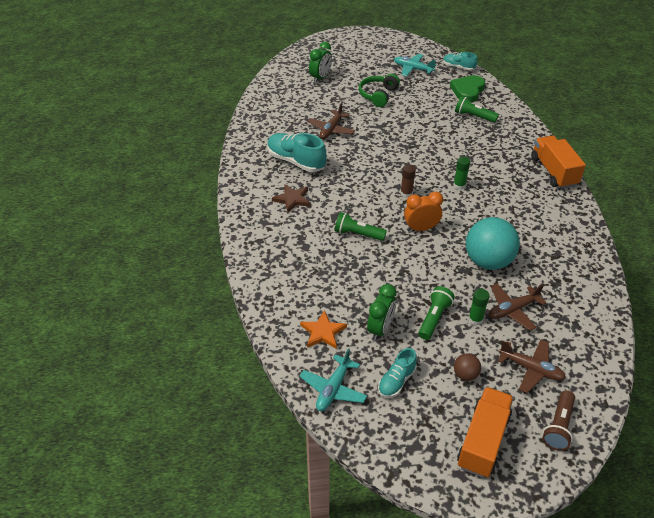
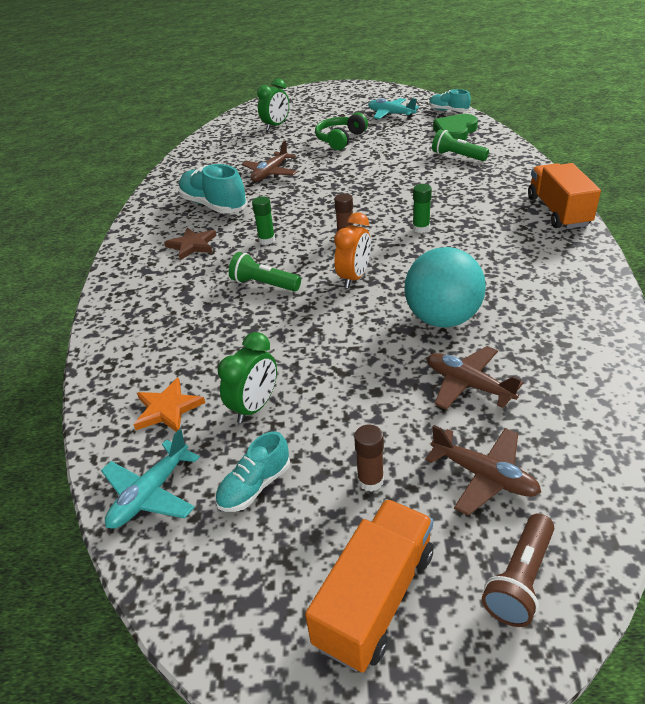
camera: 10 degrees right, 5 degrees down
(421, 228) = (354, 277): orange clock -> orange clock turned 120 degrees clockwise
(434, 318) = (341, 394): green flashlight -> none
(465, 374) = (370, 480): brown ball -> brown glue stick
(475, 319) = (406, 397): green glue stick -> green glue stick (266, 240)
(512, 310) = (468, 385): brown plane -> brown plane turned 60 degrees clockwise

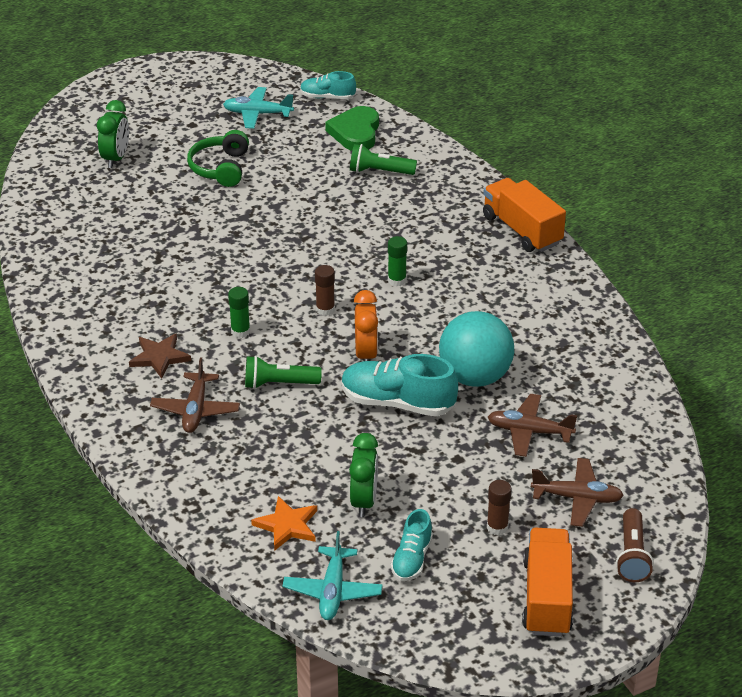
camera: 30 degrees left, 0 degrees up
(214, 205) = (139, 299): turquoise shoe -> turquoise shoe (397, 403)
(270, 173) = (171, 238): brown plane -> brown plane (195, 410)

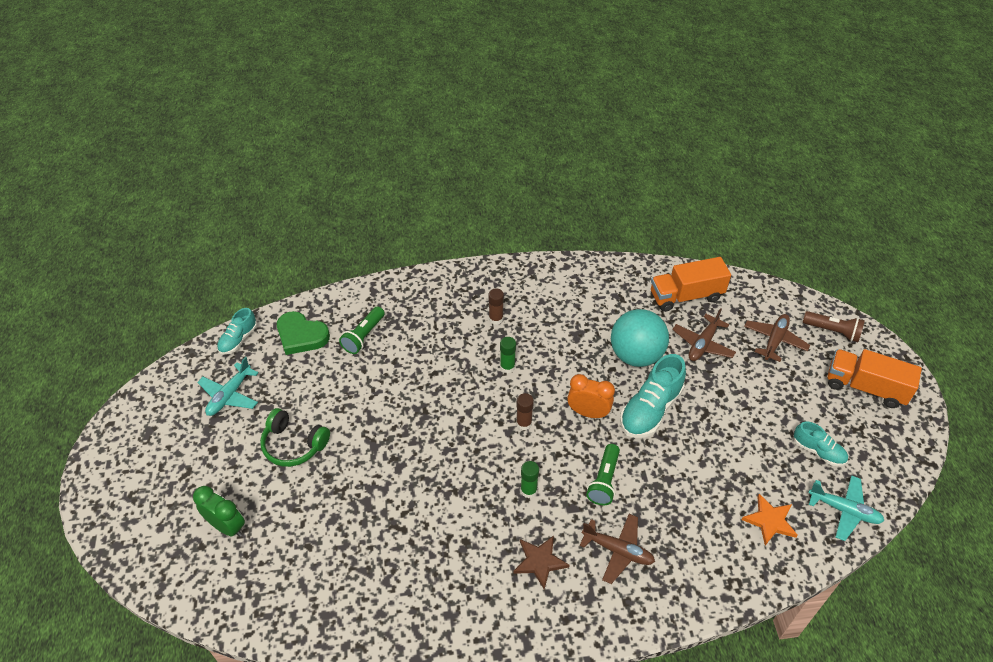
camera: 70 degrees left, 10 degrees up
(364, 501) = (753, 463): green clock -> none
(497, 527) = (794, 392): brown glue stick -> brown glue stick (496, 319)
(522, 230) = (481, 276): orange truck -> orange truck (686, 296)

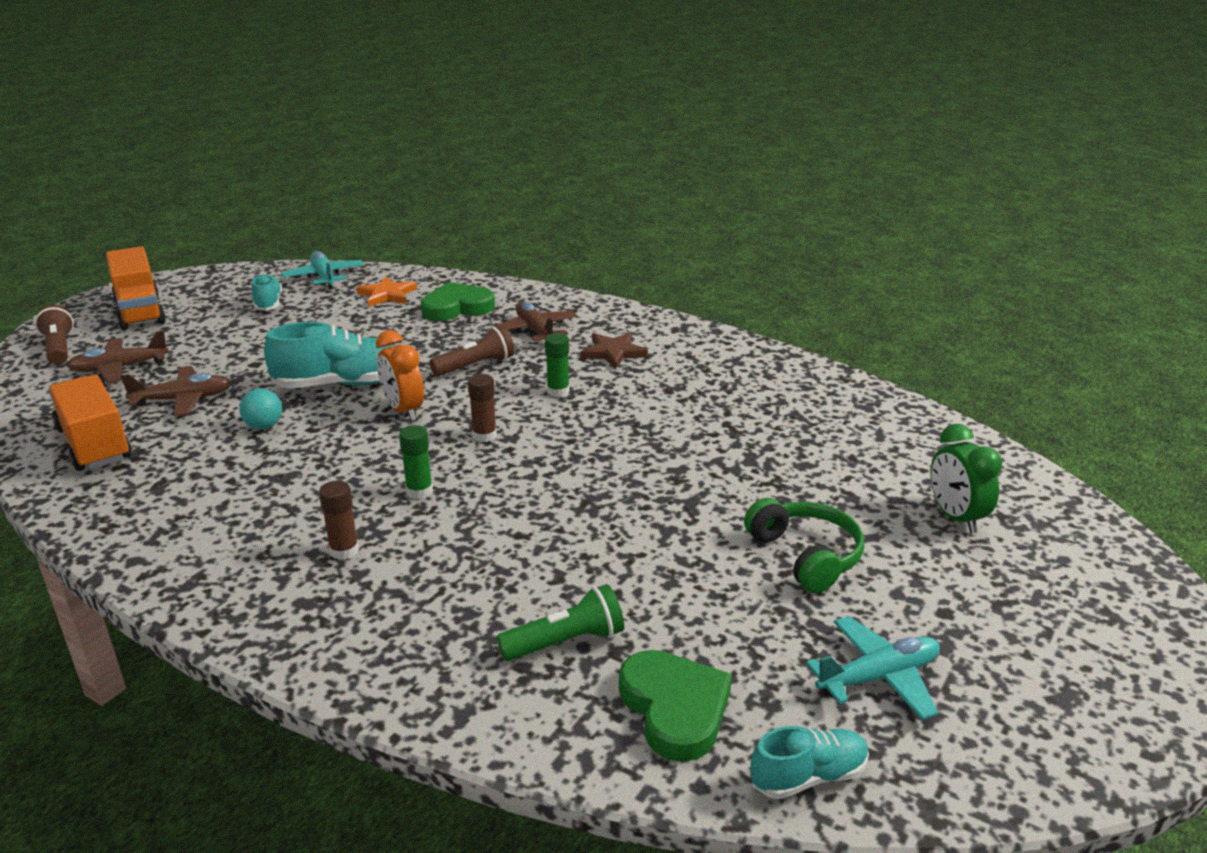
camera: 140 degrees left, 20 degrees down
(604, 481) = (475, 366): green flashlight -> brown flashlight
(636, 355) = (264, 426): turquoise ball -> turquoise ball, size x0.45
(686, 296) = (94, 444): orange truck -> orange truck turned 150 degrees counterclockwise
(704, 541) = (457, 307): none -> green heart

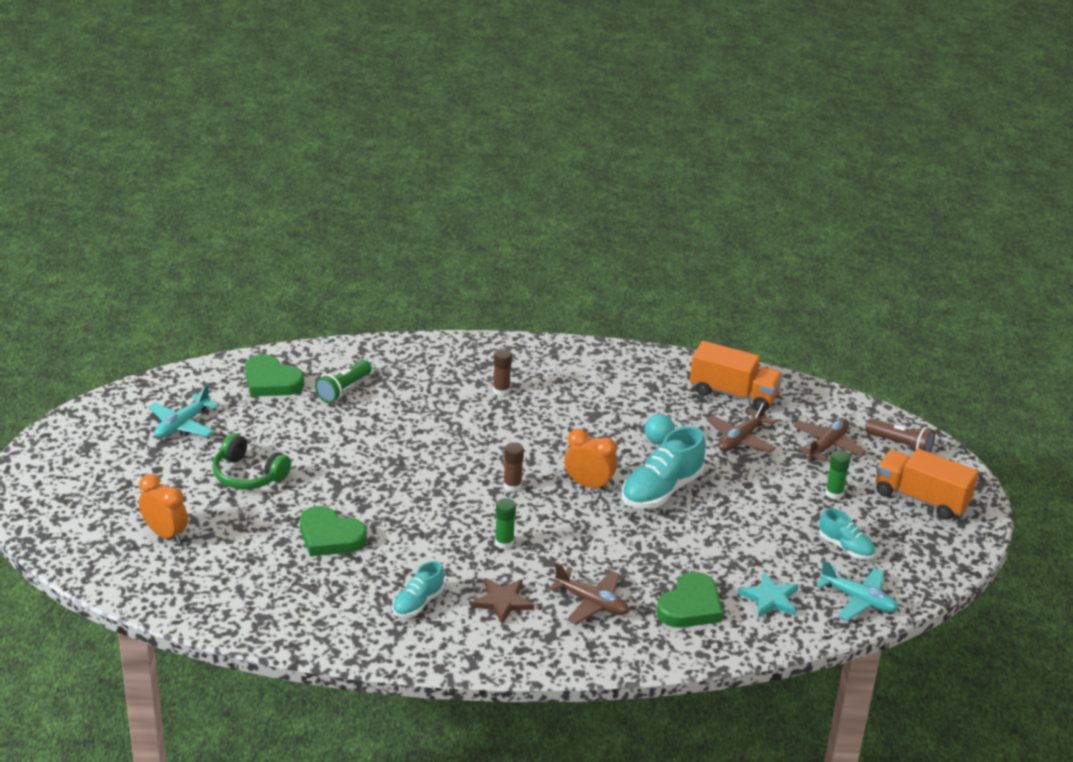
camera: 145 degrees right, 5 degrees up
(387, 295) = (770, 598): orange star -> turquoise star
(419, 491) = (505, 435): green glue stick -> green glue stick (834, 493)
(475, 366) = (591, 544): brown flashlight -> none
(742, 452) = (330, 536): none -> green heart
(808, 777) = (199, 377): turquoise shoe -> turquoise shoe (418, 603)
(955, 517) = (165, 534): green clock -> orange clock

